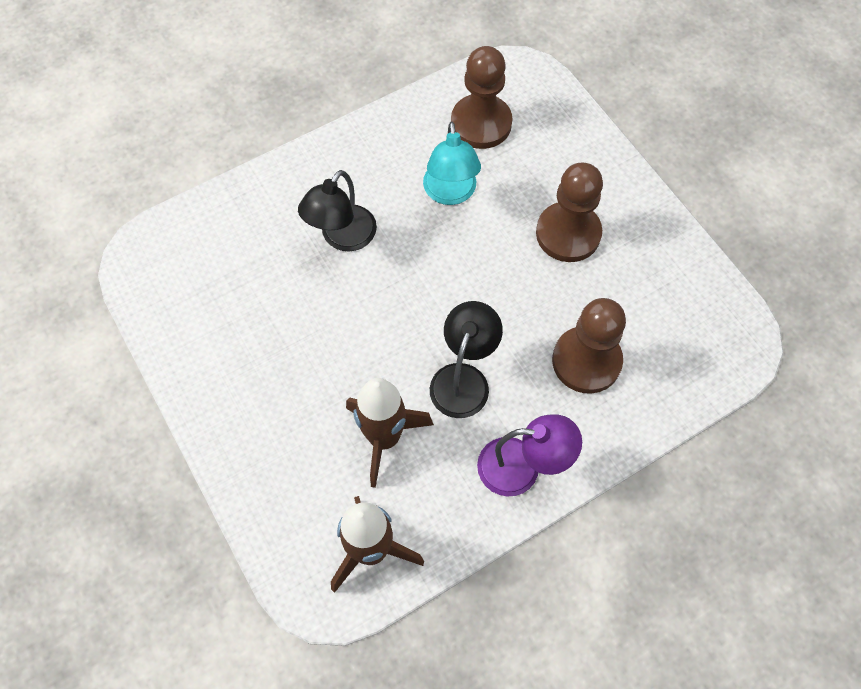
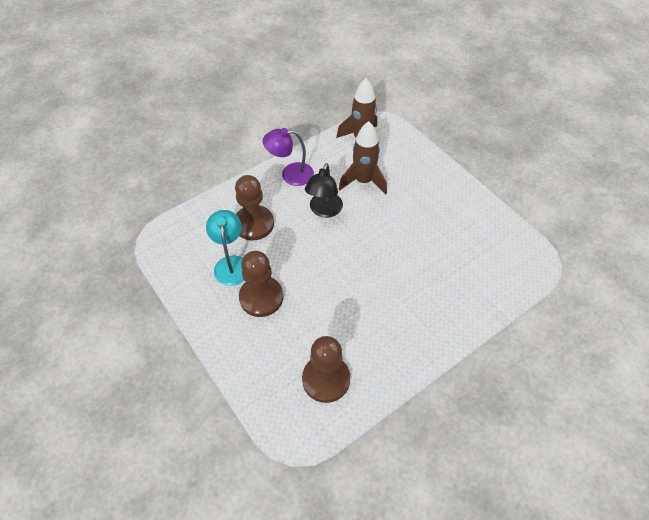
camera: 175 degrees right, 10 degrees down
(342, 237) = (411, 283): black lamp -> none
(450, 193) = (343, 320): turquoise lamp -> turquoise lamp (231, 264)

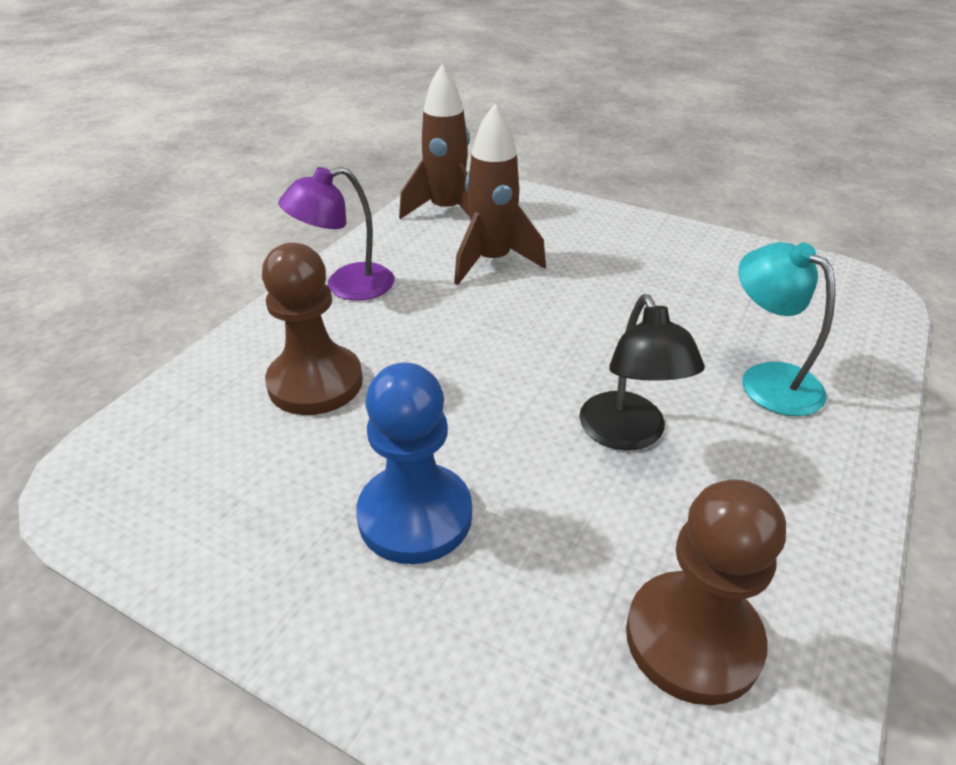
camera: 25 degrees left, 15 degrees down
(231, 264) = (302, 472): turquoise lamp -> turquoise lamp (767, 379)
(261, 297) = (415, 516): brown pawn -> blue pawn
(324, 211) = (450, 321): black lamp -> black lamp (627, 434)

